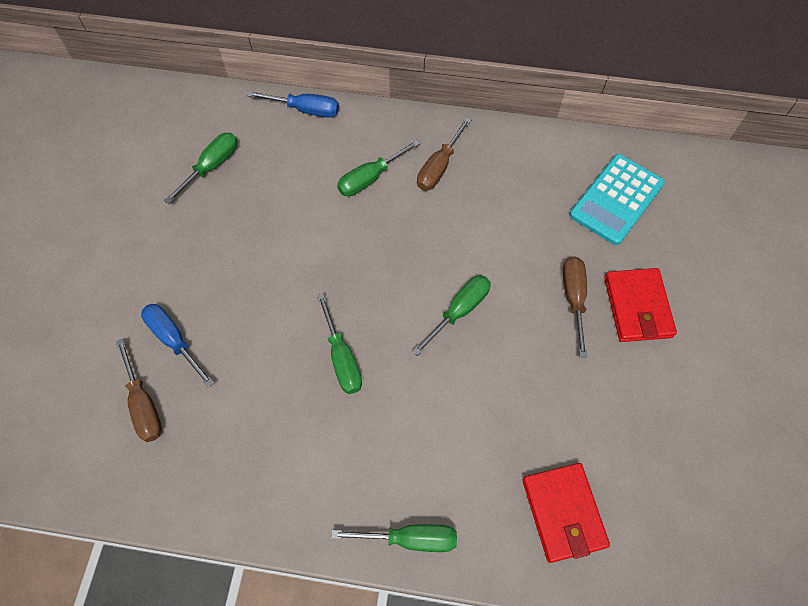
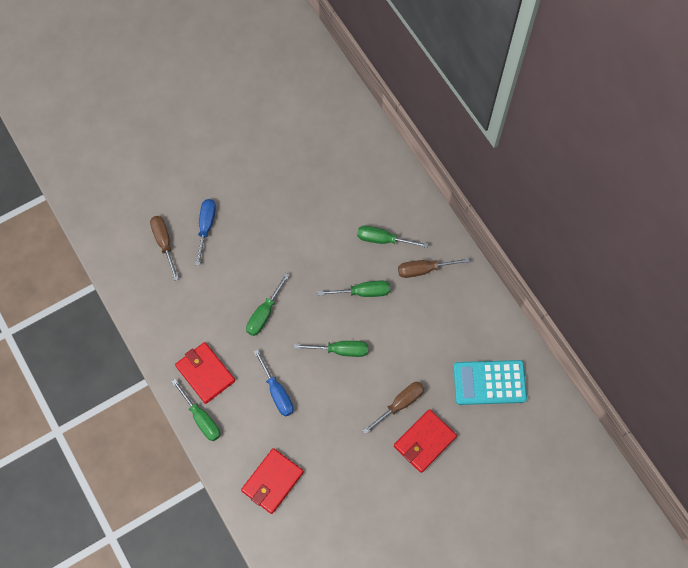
camera: 50 degrees right, 5 degrees up
(143, 404) = (164, 243): brown screwdriver -> brown screwdriver turned 135 degrees clockwise
(211, 167) = (316, 154): green screwdriver -> green screwdriver (363, 292)
(305, 110) = (397, 167): blue screwdriver -> blue screwdriver (277, 392)
(355, 486) = (205, 373): none -> red wallet

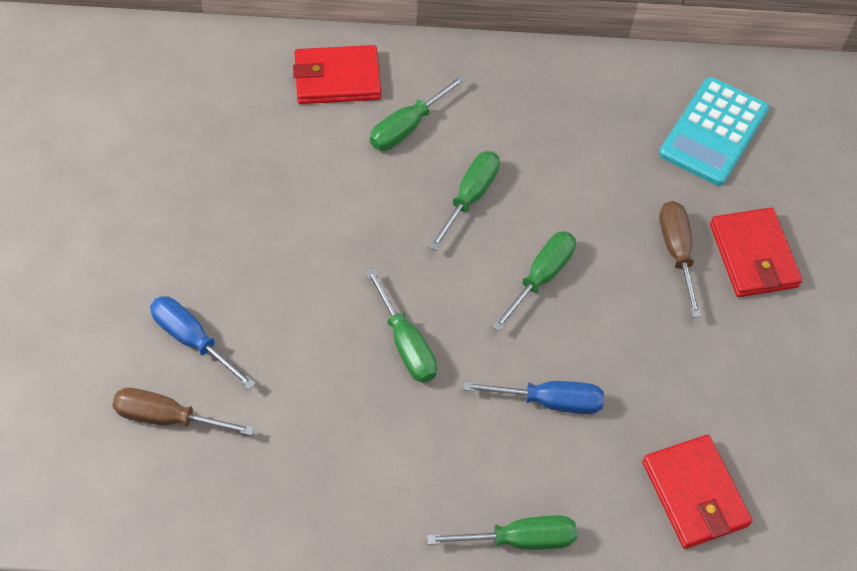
camera: 60 degrees left, 10 degrees down
(205, 373) = (445, 488): red wallet -> red wallet (337, 79)
(424, 269) = (491, 107): brown screwdriver -> none

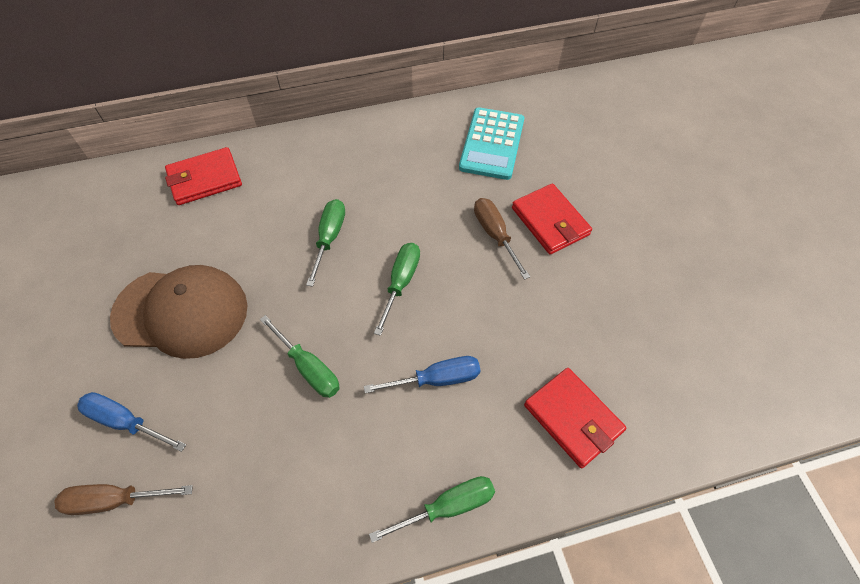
camera: 15 degrees left, 0 degrees up
(276, 236) = (181, 312): none -> brown cap
(407, 127) = (268, 199): green screwdriver -> none

